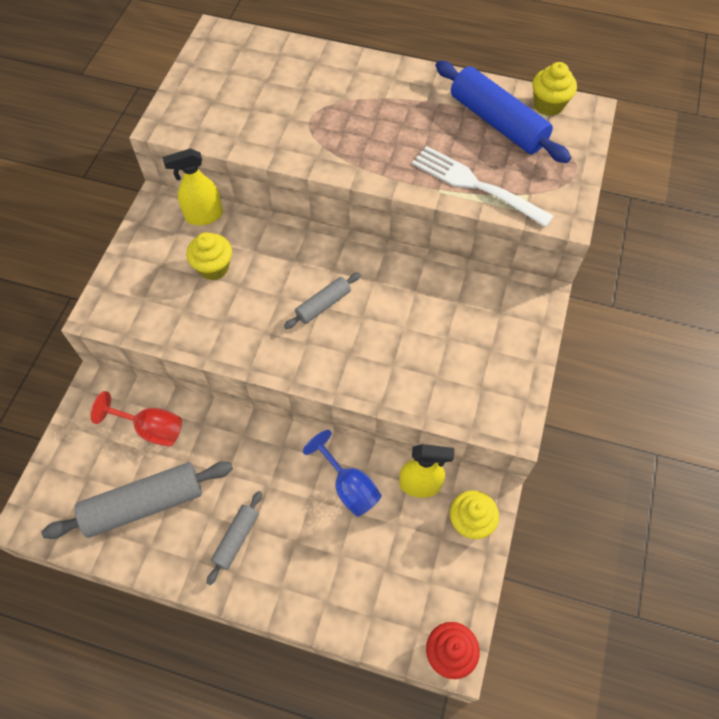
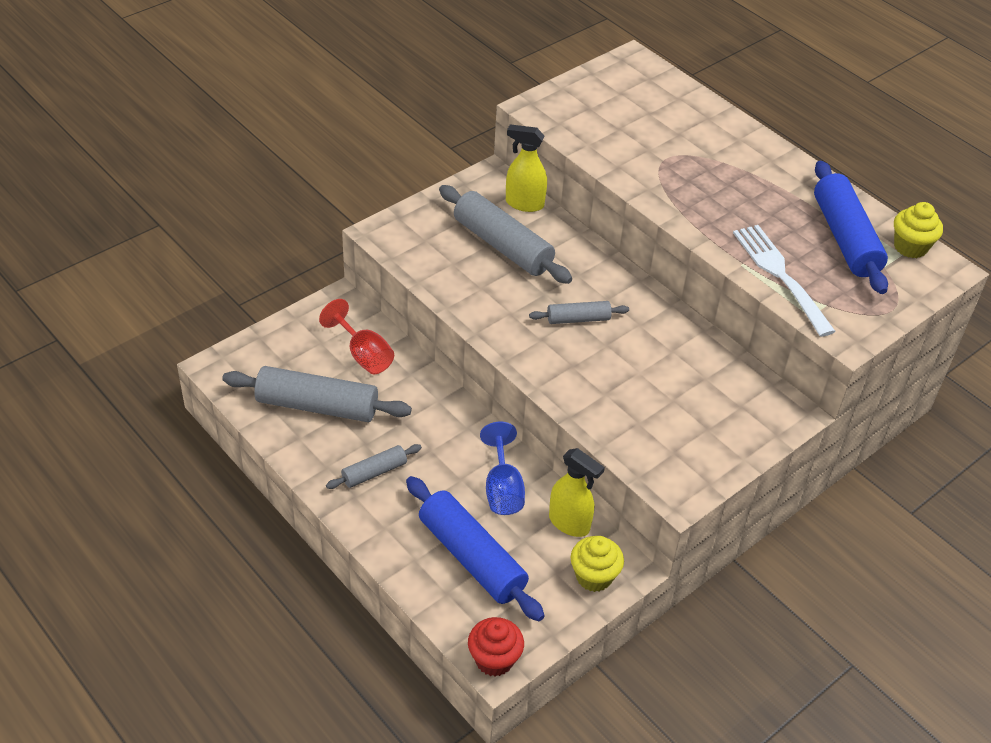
camera: 30 degrees right, 15 degrees down
(213, 268) = (503, 245): yellow cupcake -> grey rolling pin
(368, 568) = (472, 557): none -> blue rolling pin

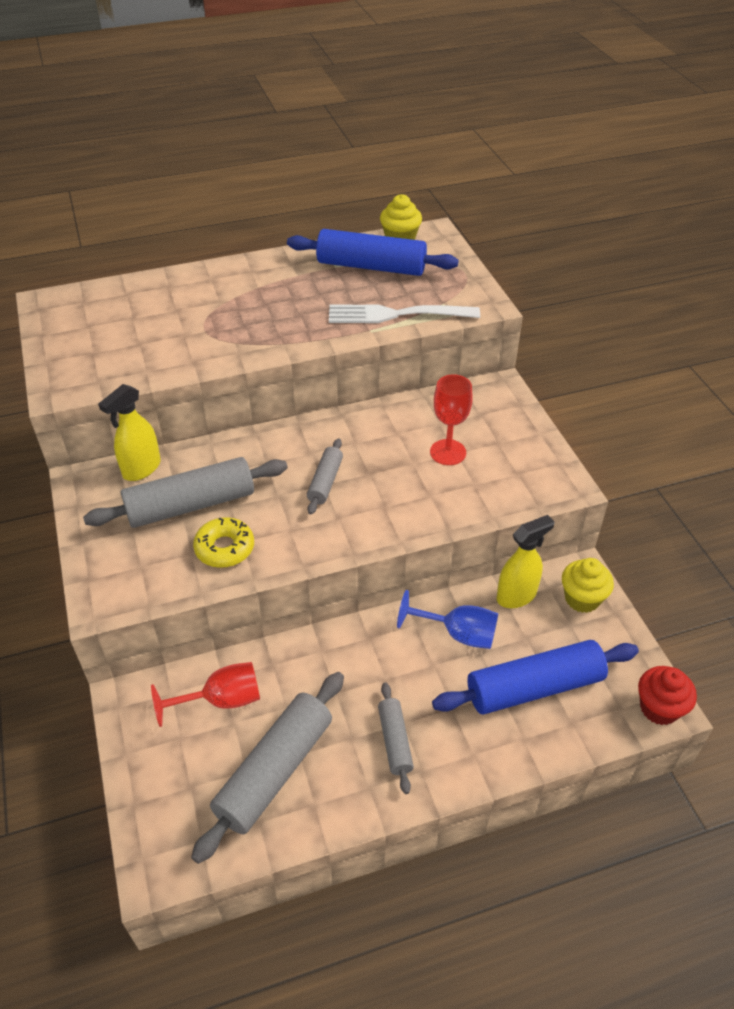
camera: 65 degrees left, 0 degrees up
(468, 280) = (224, 548): none -> yellow donut
(669, 394) = (448, 452): none -> red goblet

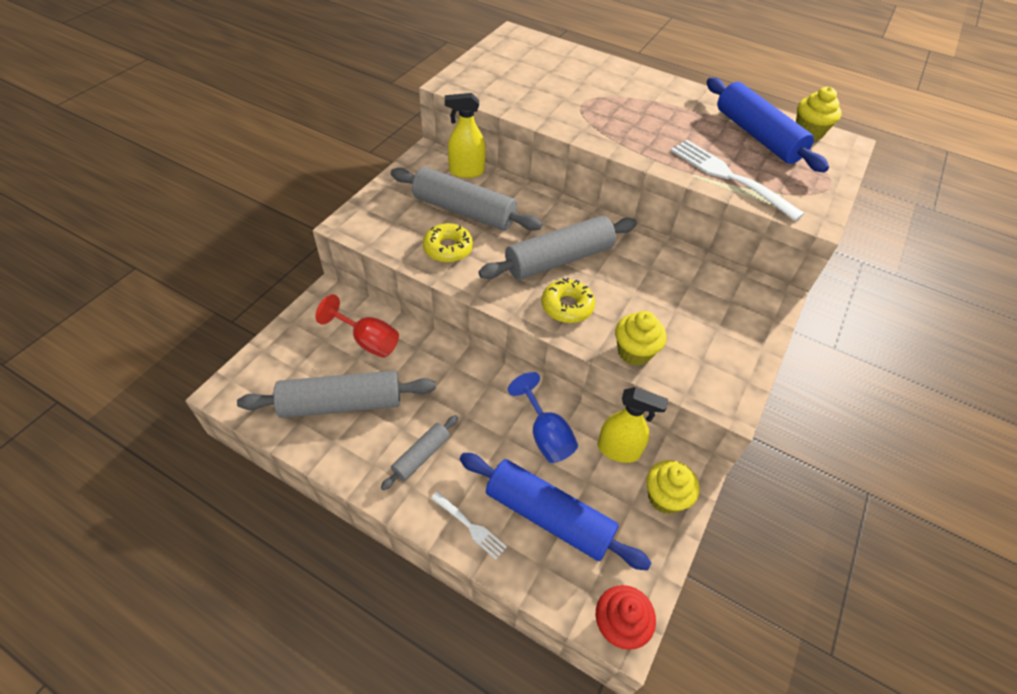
camera: 45 degrees right, 5 degrees up
(325, 482) = (559, 259): grey rolling pin -> grey rolling pin, size x1.90
(382, 513) = (567, 306): none -> yellow donut
(448, 452) = (668, 306): red goblet -> none
(470, 506) = (634, 352): none -> yellow cupcake
(496, 751) = (469, 526): none -> white fork

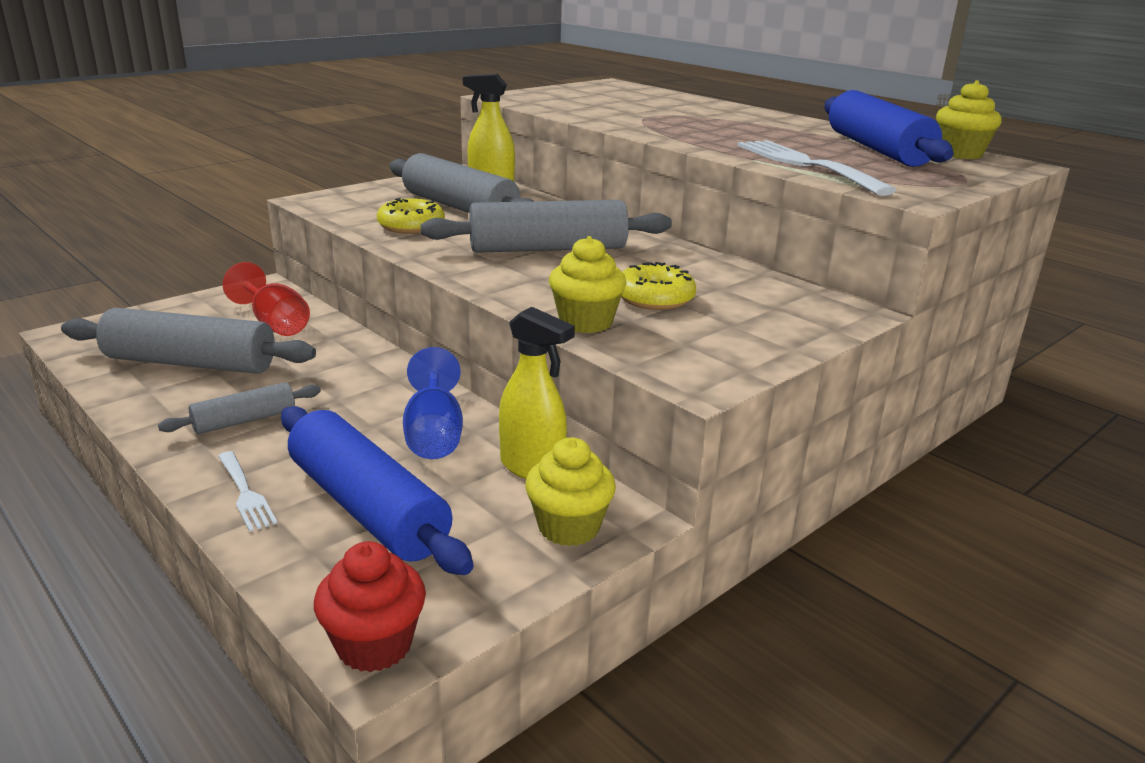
camera: 20 degrees right, 25 degrees down
(567, 306) = (523, 279): yellow donut -> yellow donut (654, 298)

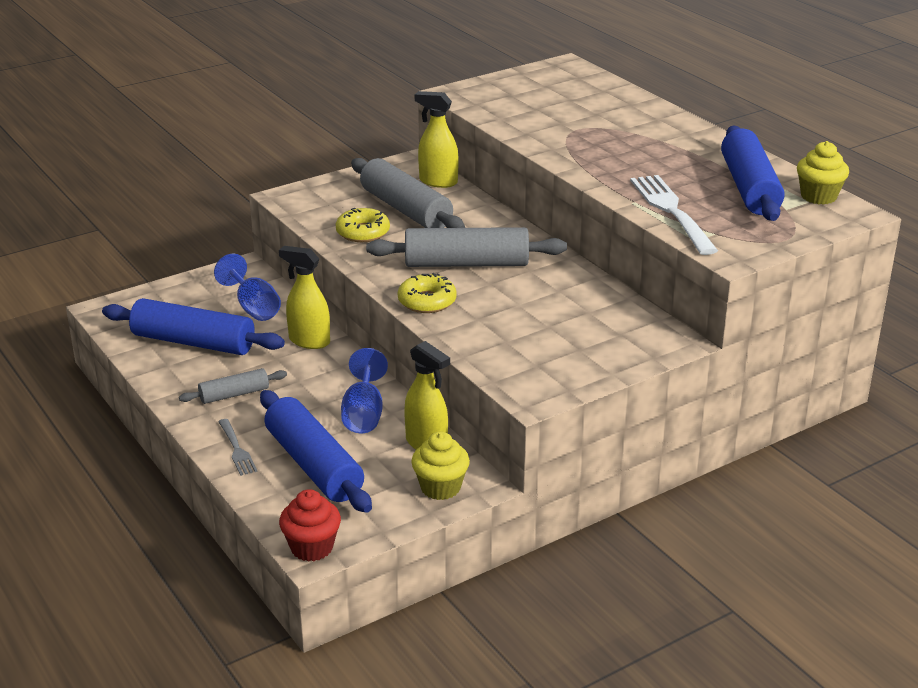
camera: 10 degrees right, 5 degrees up
(190, 363) = (193, 342): grey rolling pin -> blue rolling pin
(244, 493) = (236, 449): white fork -> grey fork
(274, 323) = (253, 307): red goblet -> blue goblet
(349, 355) = (309, 341): none -> yellow spray bottle
(586, 322) = (473, 342): yellow cupcake -> none
(654, 298) = (531, 321): yellow donut -> yellow donut (427, 301)

